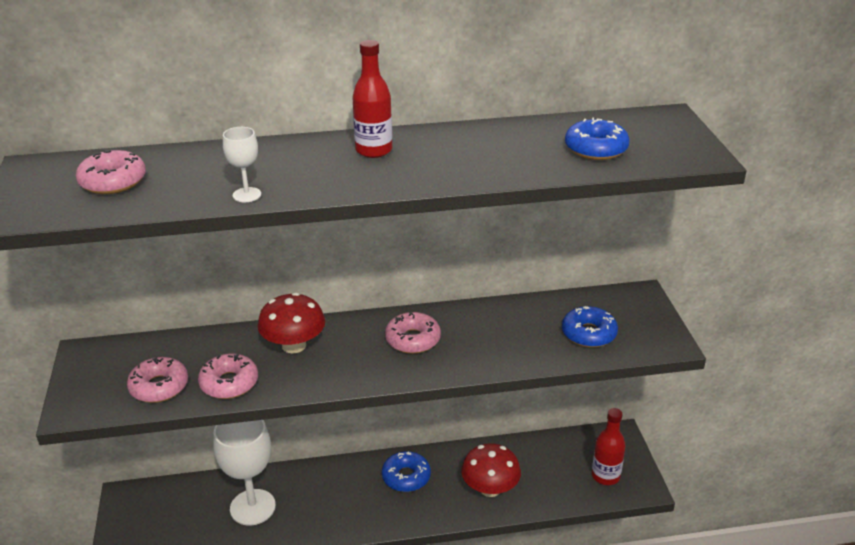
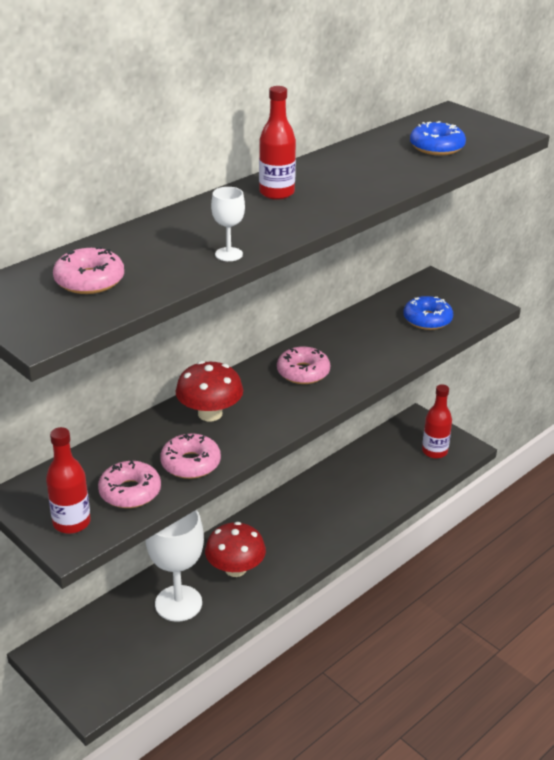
camera: 35 degrees left, 0 degrees up
(92, 393) = (71, 523): none -> red bottle
(406, 477) = (286, 520): blue donut -> none
(490, 488) = (360, 498): red mushroom -> red mushroom (235, 569)

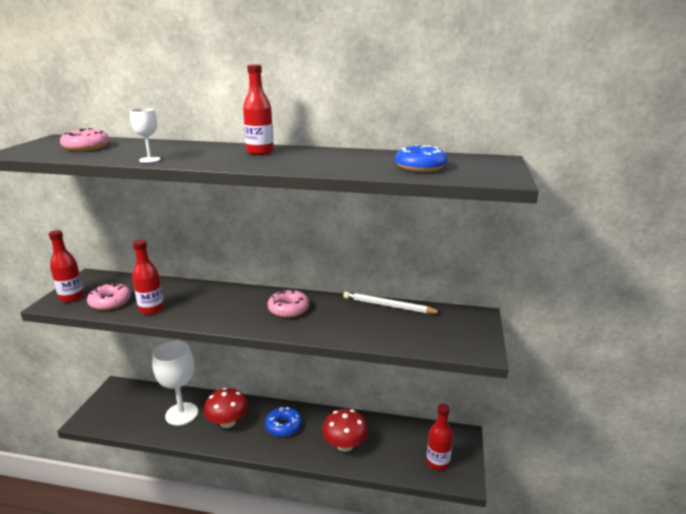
camera: 55 degrees right, 10 degrees down
(190, 463) = (151, 309): pink donut -> red bottle
(210, 414) = (210, 297): red mushroom -> red mushroom (345, 445)
(364, 315) = (388, 306): none -> white pencil
(427, 320) = (420, 331): blue donut -> blue donut (283, 426)

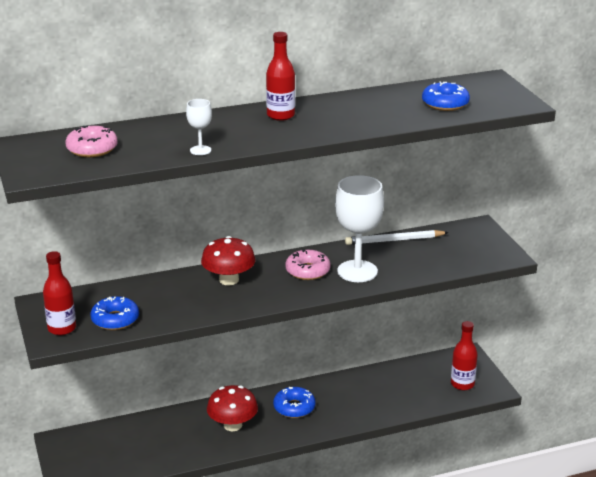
camera: 30 degrees left, 5 degrees up
(110, 302) = (115, 319): pink donut -> blue donut
(151, 309) = (171, 312): red bottle -> none
(181, 414) = (173, 436): white goblet -> white goblet (357, 271)
(345, 445) = (369, 401): red mushroom -> red mushroom (229, 280)

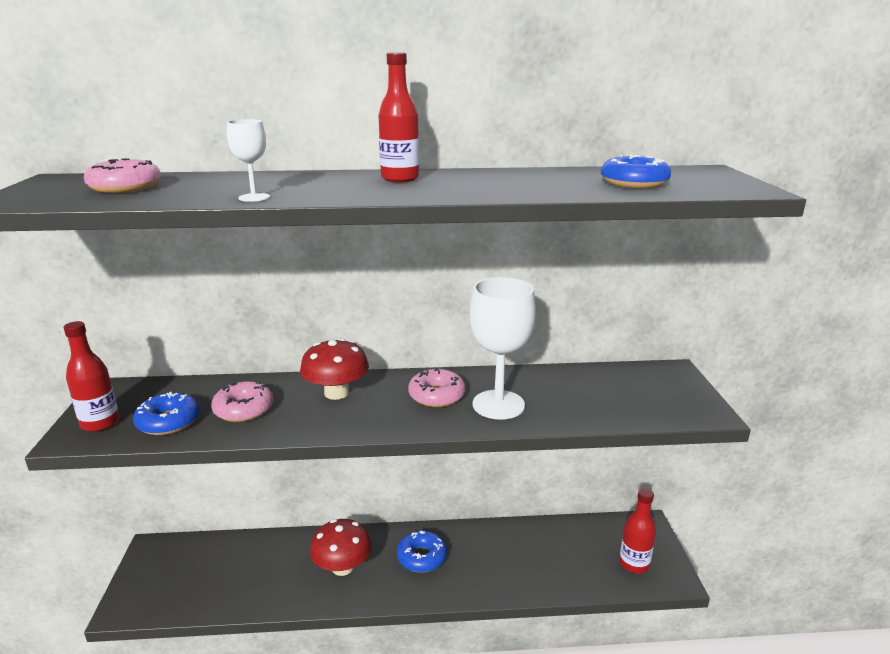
camera: 15 degrees right, 5 degrees down
(166, 302) = (244, 409): none -> pink donut
(394, 240) = (560, 374): white pencil -> none

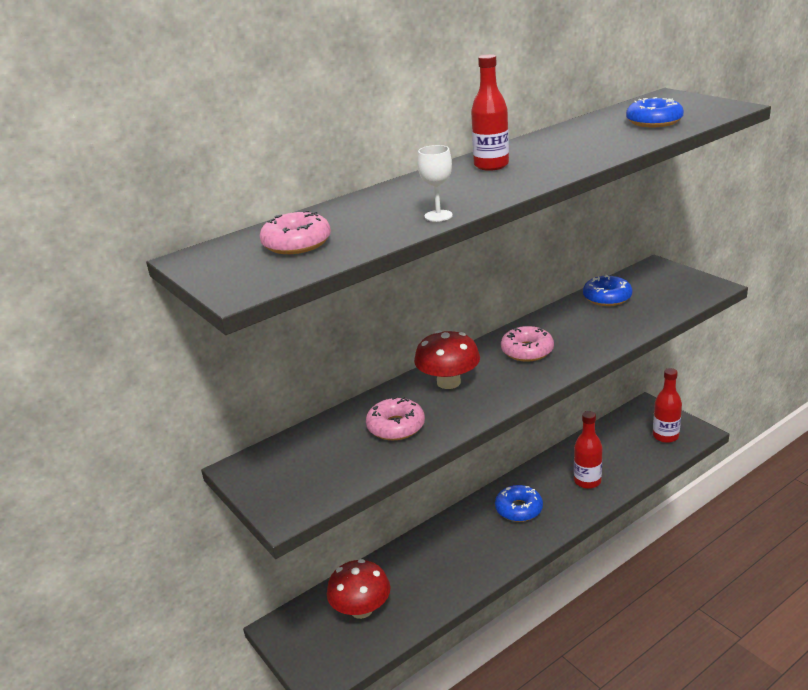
camera: 30 degrees left, 5 degrees up
(100, 423) = (289, 493): red bottle -> red bottle (587, 481)
(168, 422) = (349, 464): blue donut -> blue donut (607, 297)
(342, 567) = (467, 548): red mushroom -> red mushroom (361, 609)
(498, 405) = (579, 338): white goblet -> none

